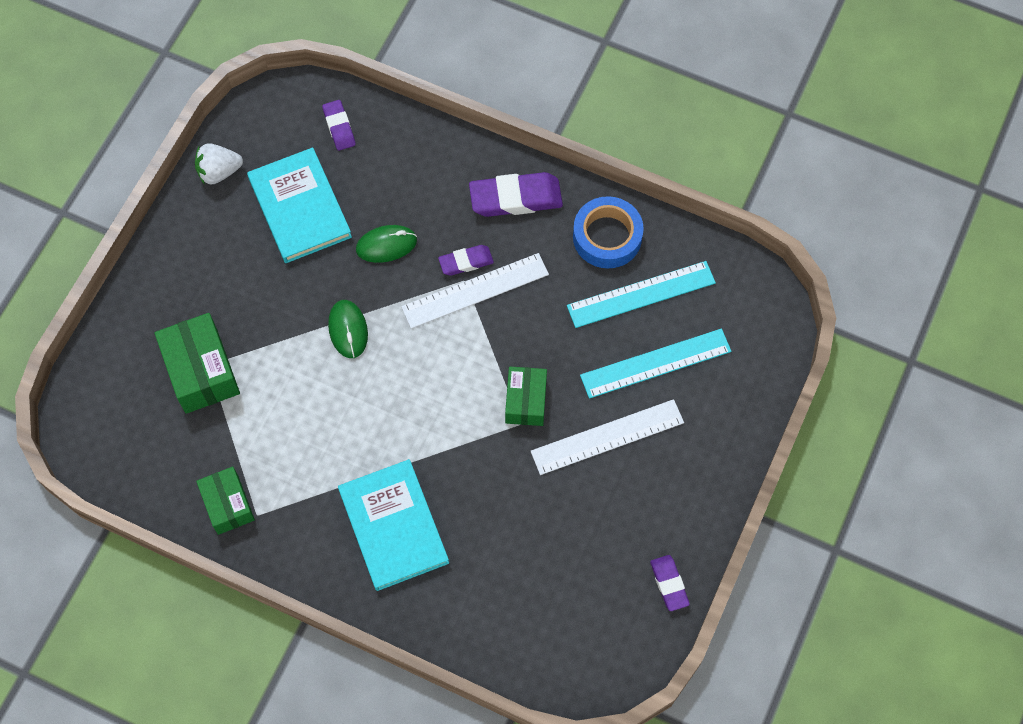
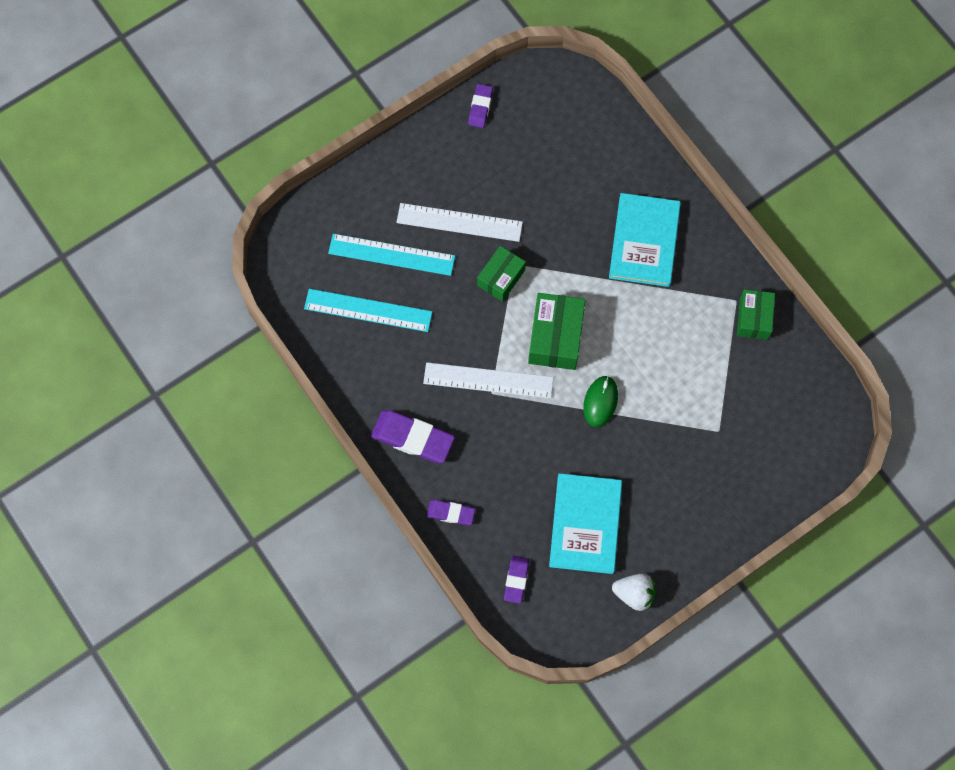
camera: 150 degrees left, 5 degrees up
(201, 371) = (727, 429): green box -> green box (555, 337)
(386, 245) = (534, 454): green mouse -> none
(466, 262) = (482, 407): purple eraser -> purple eraser (450, 513)
(607, 237) = (363, 368): blue tape -> none

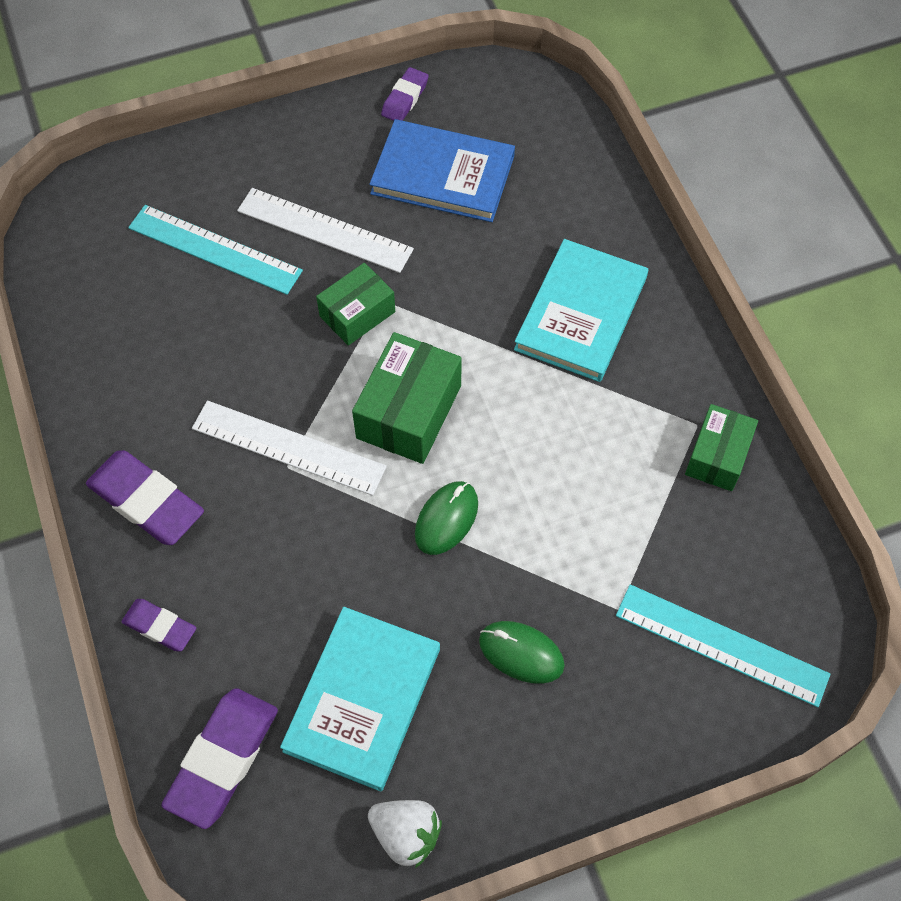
camera: 15 degrees right, 10 degrees down
(368, 310) = (153, 313): turquoise ruler -> turquoise ruler (721, 645)
(516, 580) = (223, 759): purple eraser -> purple eraser, size x1.75
(524, 161) = (443, 175): none -> blue book
(669, 473) = (521, 653): none -> green mouse

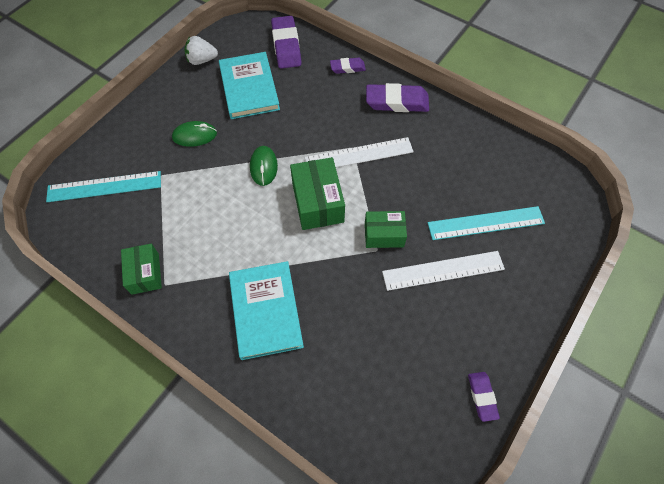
camera: 145 degrees right, 0 degrees up
(357, 314) = (384, 235): green box -> green box turned 75 degrees clockwise
(443, 175) = (411, 352): blue book -> none

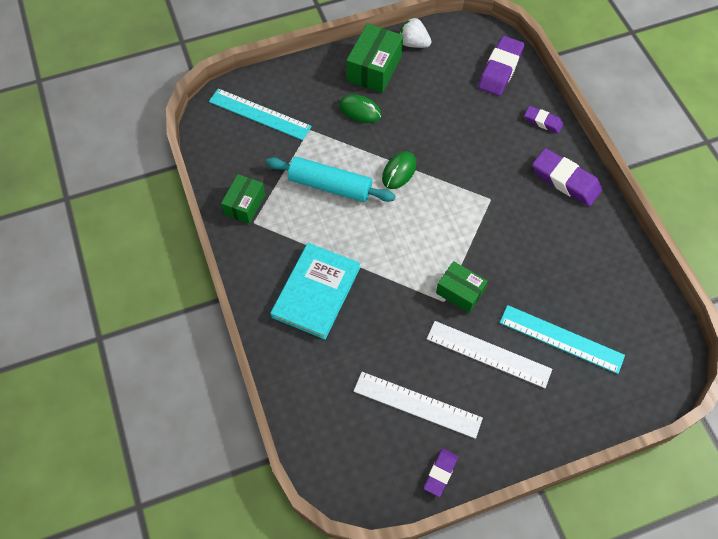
camera: 35 degrees right, 0 degrees up
(213, 212) = (330, 185): none -> turquoise rolling pin
(249, 88) = (437, 92): turquoise book -> none
(317, 202) = (423, 229): green box -> green box (374, 68)
(359, 155) = (491, 209): white ruler -> white ruler (417, 404)

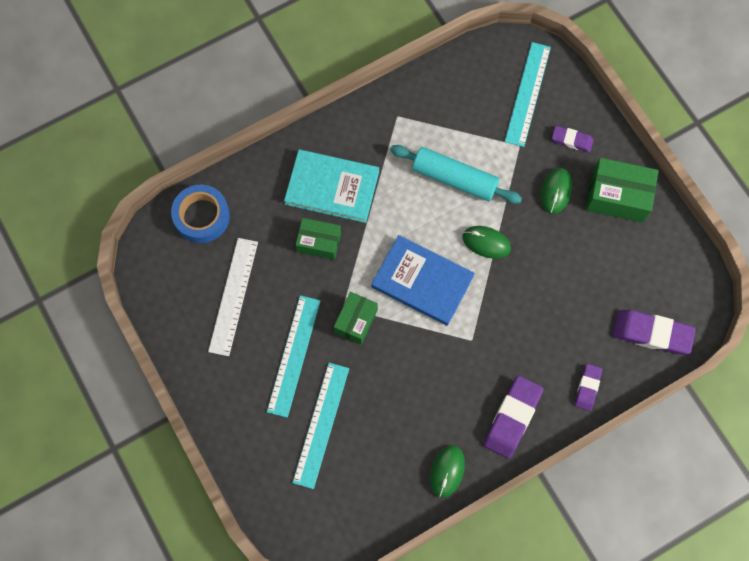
camera: 80 degrees right, 10 degrees up
(244, 204) = (416, 104): green box -> green box (319, 242)
(321, 426) = (202, 216): none -> blue tape
(330, 185) = (454, 178): turquoise rolling pin -> turquoise rolling pin turned 75 degrees counterclockwise
(413, 43) = (665, 233): white strawberry -> none
(428, 229) = (422, 282): none -> blue book
(440, 473) = (172, 324): purple eraser -> purple eraser (572, 140)
(488, 354) = (293, 355): white ruler -> turquoise ruler
(611, 239) = (447, 471): none -> green mouse

